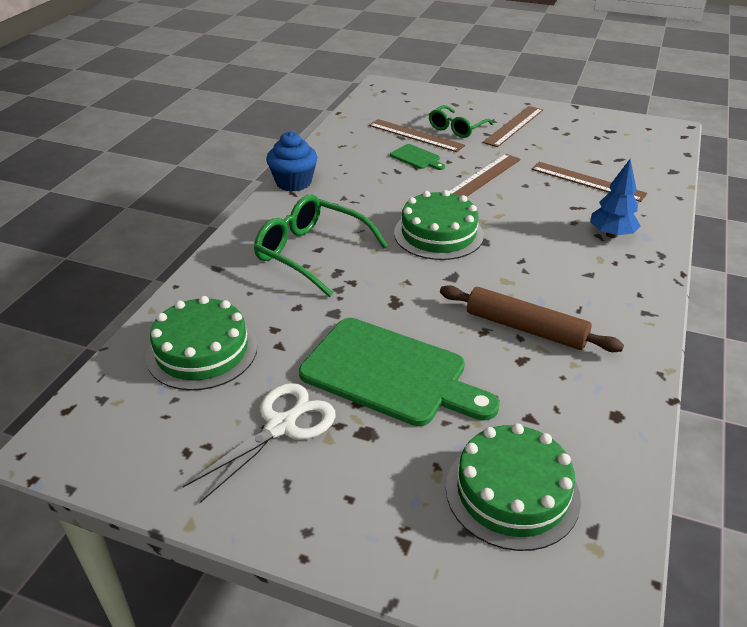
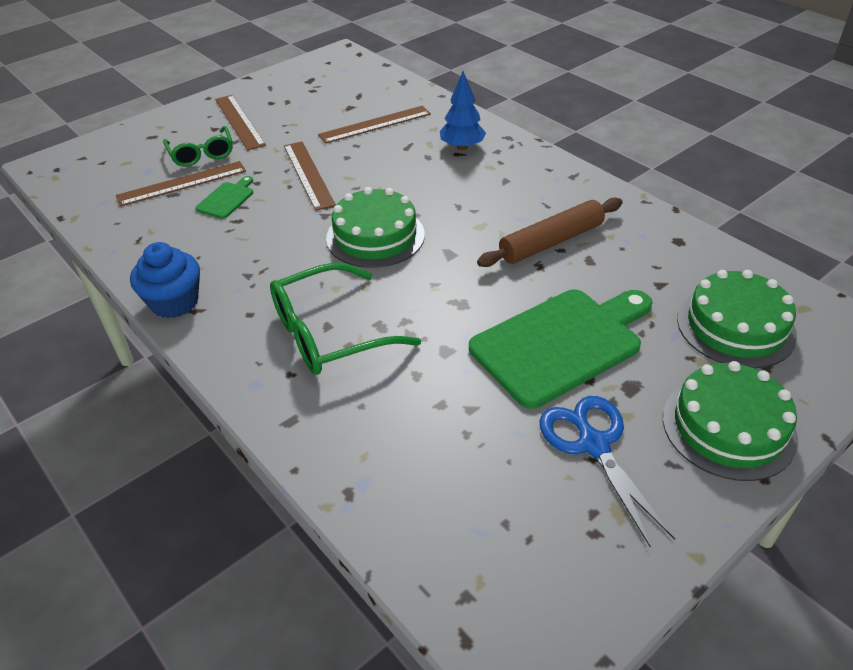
camera: 60 degrees left, 5 degrees up
(202, 351) = (438, 476): green cake -> green cake (728, 427)
(281, 426) = (593, 444): white scissors -> blue scissors
(417, 158) = (227, 199): green cutting board -> green cutting board turned 45 degrees counterclockwise

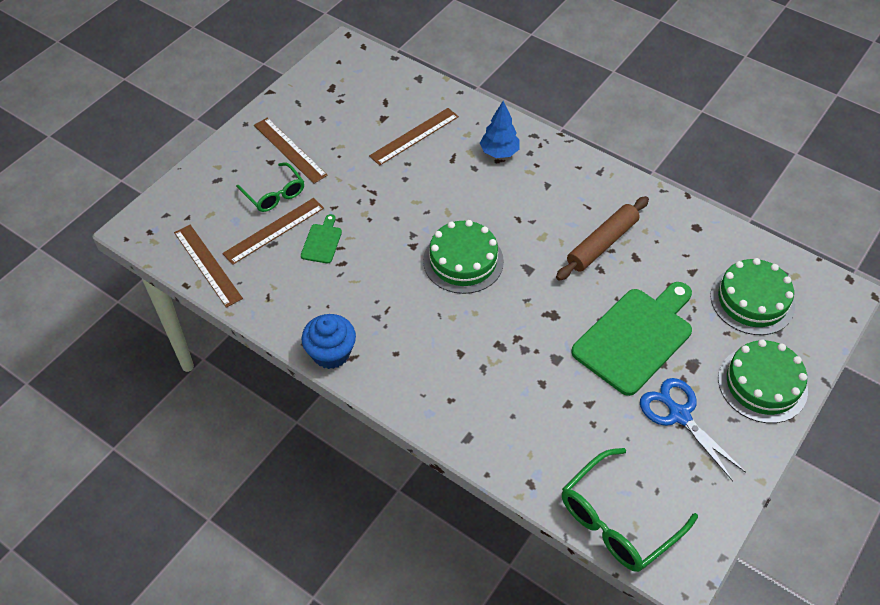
camera: 15 degrees left, 10 degrees up
(308, 174) = (380, 203): brown ruler -> brown ruler (207, 265)
(329, 333) = (465, 359): green glasses -> green glasses (617, 520)

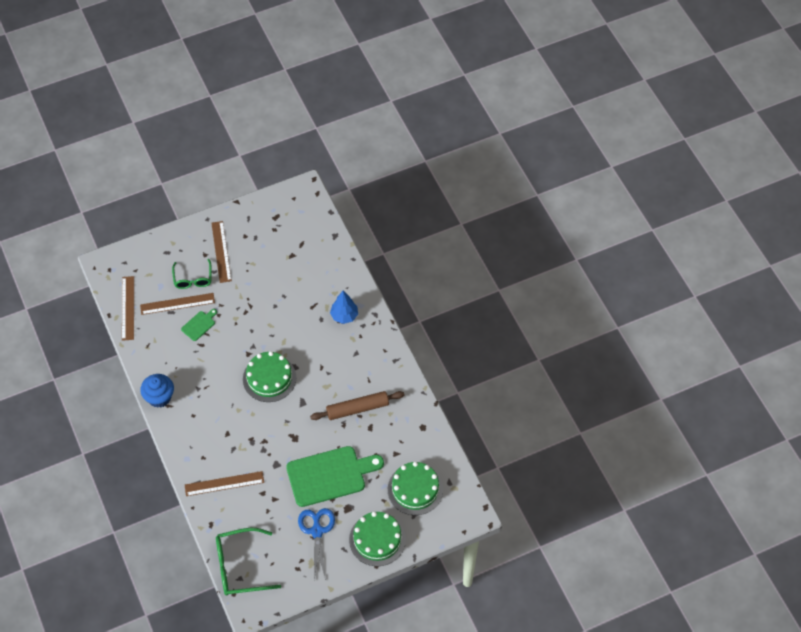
camera: 30 degrees right, 5 degrees up
(414, 136) = (301, 278): brown ruler -> brown ruler (224, 484)

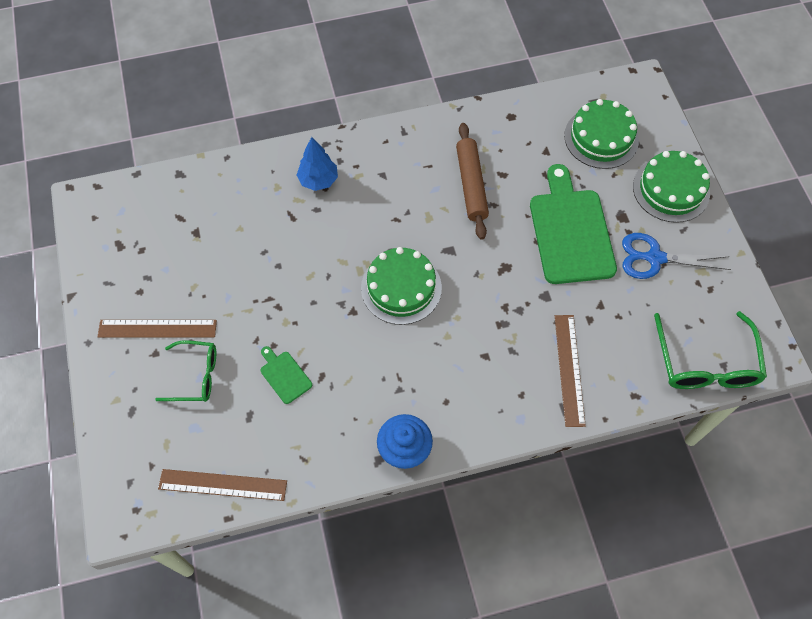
camera: 80 degrees left, 5 degrees up
(177, 304) = (236, 404): brown ruler -> none

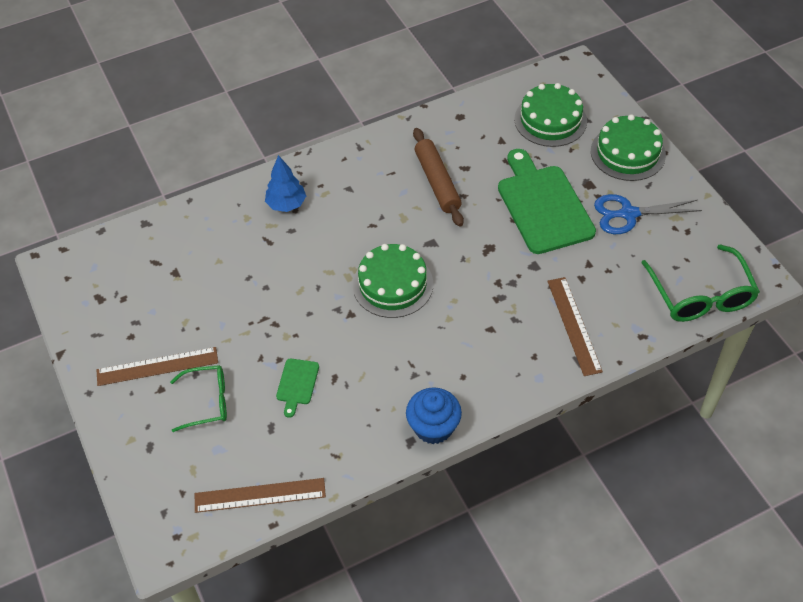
camera: 10 degrees left, 10 degrees down
(284, 375) = (297, 384): green cutting board -> green cutting board turned 120 degrees counterclockwise

